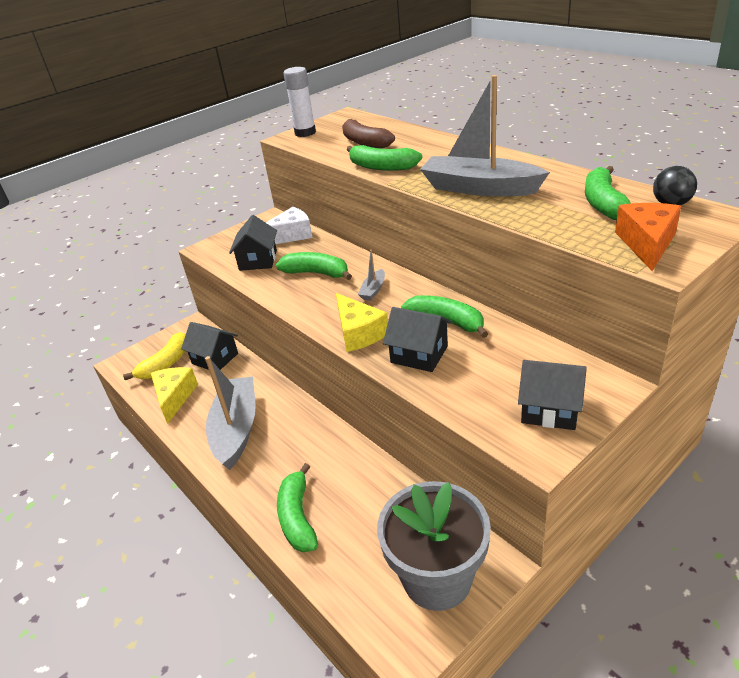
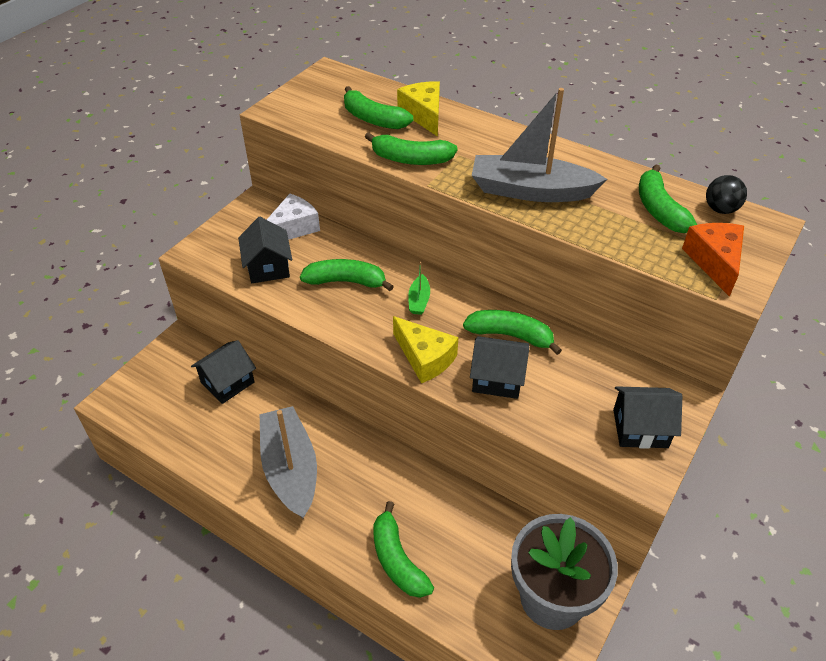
camera: 20 degrees left, 10 degrees up
(166, 364) = (169, 396): yellow banana -> none
(174, 397) = (200, 438): yellow cheese -> yellow cheese (424, 115)
(215, 358) = (227, 382): black house -> black house turned 60 degrees counterclockwise
(305, 133) = (292, 102): white glue stick -> none
(364, 142) = (373, 119): brown banana -> green banana
(373, 290) = (419, 300): grey boat -> green boat

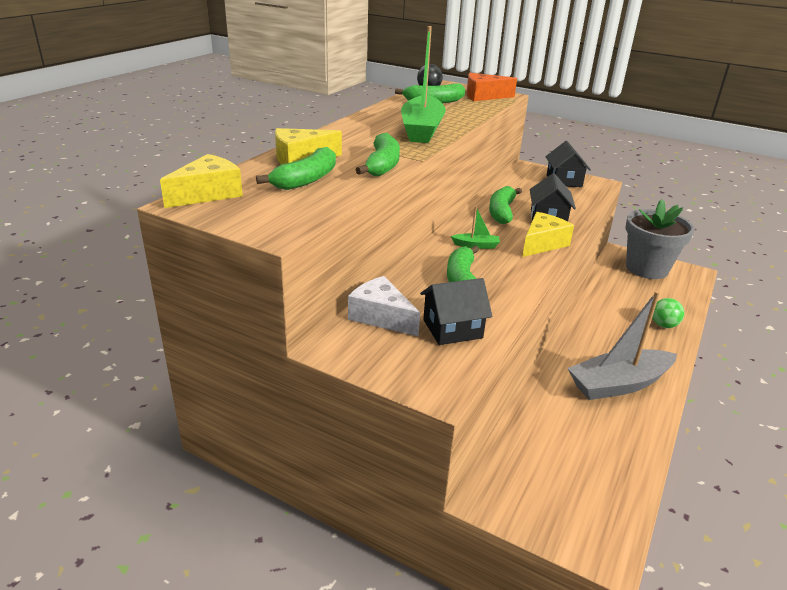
camera: 95 degrees left, 15 degrees down
(227, 382) = (535, 441): black house -> none
(345, 78) = (208, 194): none -> yellow cheese
(397, 559) = (663, 325): green banana -> green ball
(530, 191) = (422, 130): grey boat -> green boat

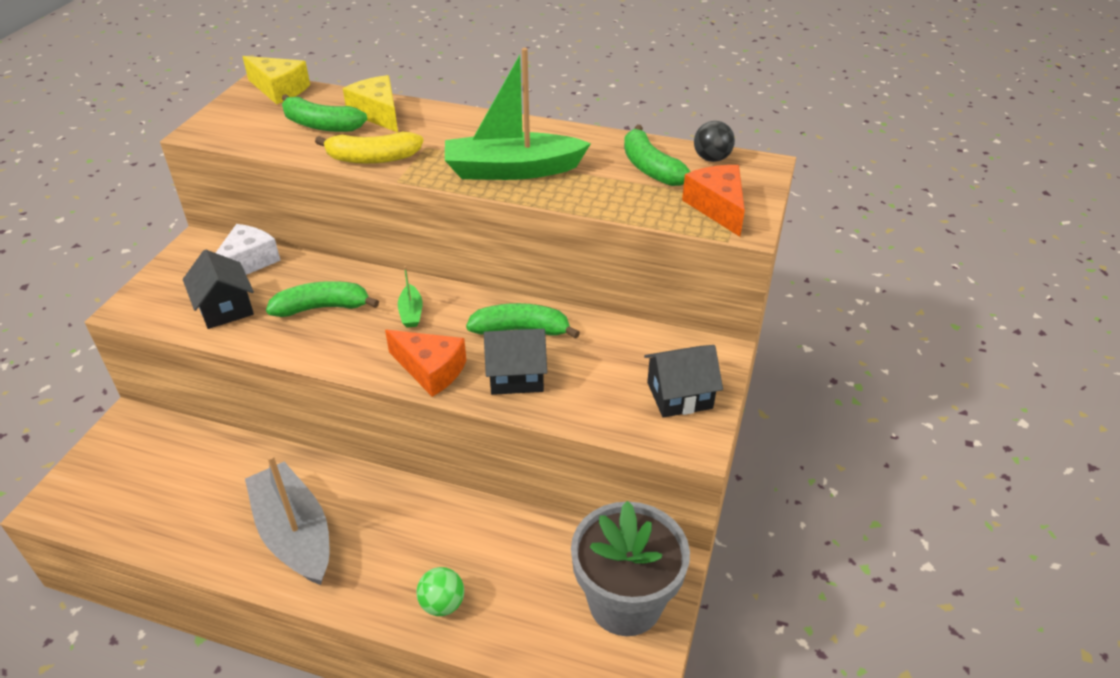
camera: 80 degrees right, 10 degrees up
(382, 165) = (372, 158): green banana -> yellow banana
(542, 244) = (430, 370): yellow cheese -> orange cheese

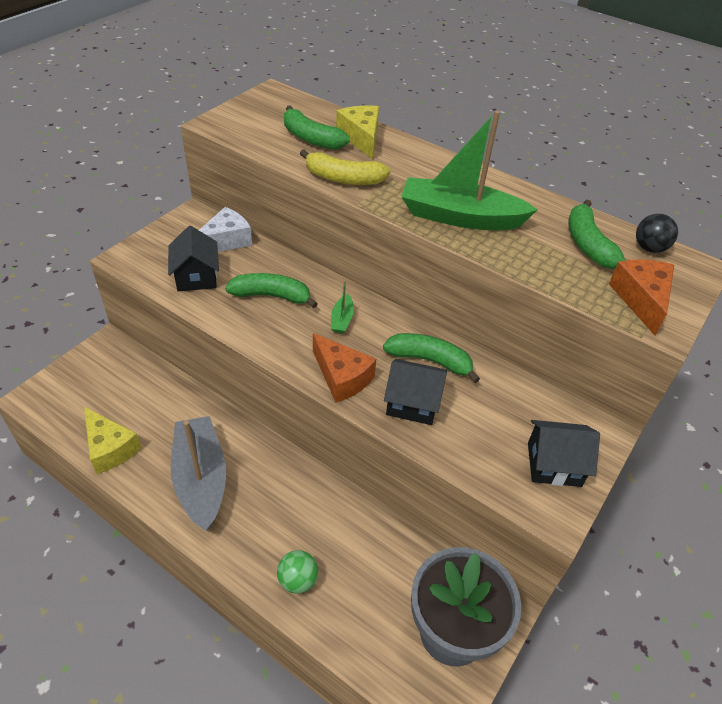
camera: 15 degrees right, 5 degrees up
(279, 90) = (288, 99): yellow cheese -> yellow cheese (110, 448)

